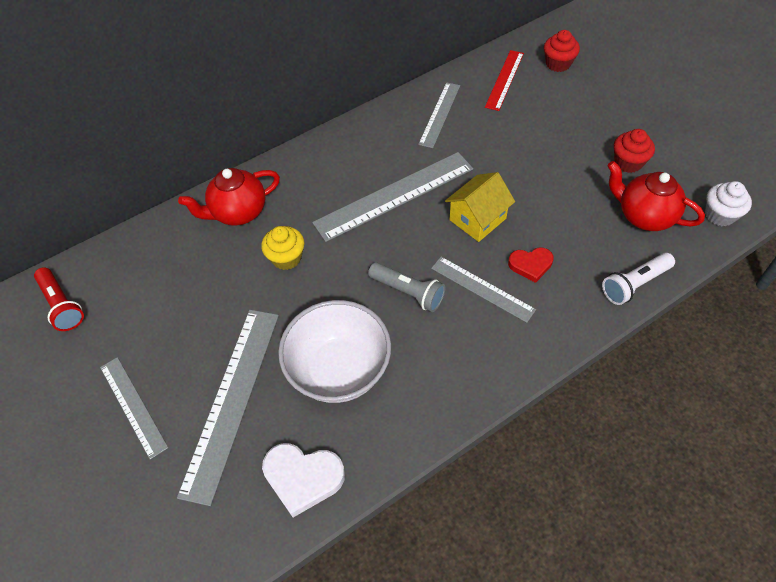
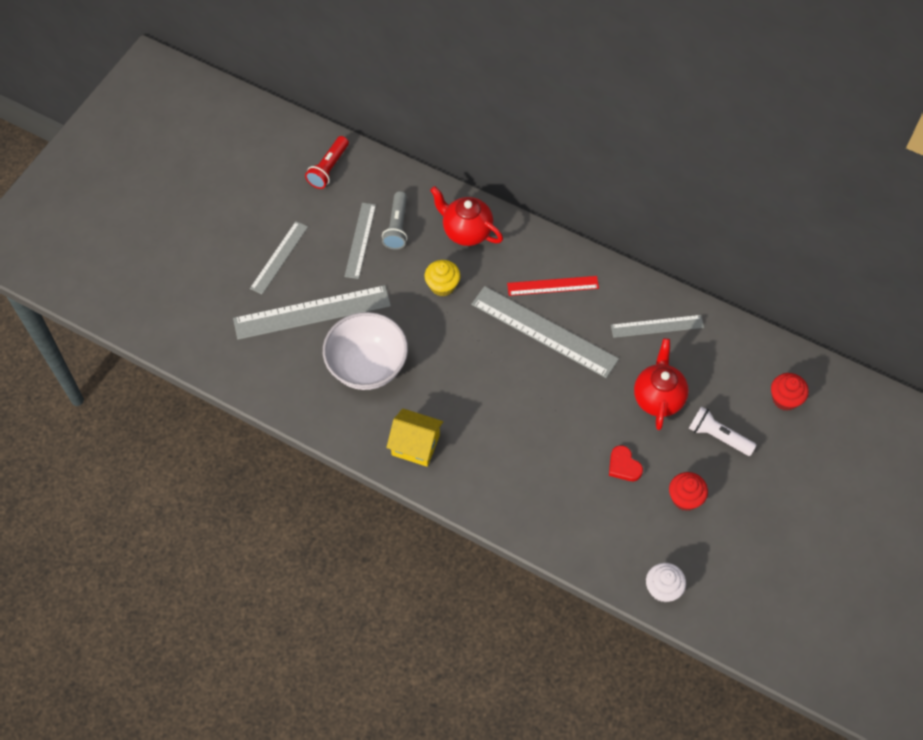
camera: 60 degrees right, 5 degrees up
(303, 478) = (280, 382): white heart -> none
(408, 292) = (455, 382): grey flashlight -> grey flashlight (397, 227)
(477, 219) = (553, 402): yellow house -> yellow house (415, 445)
(482, 289) = (485, 432): grey ruler -> grey ruler (360, 240)
(504, 79) = (734, 361): red ruler -> red ruler (553, 285)
(530, 265) = (527, 458): red heart -> red heart (624, 466)
(634, 284) = (549, 540): white flashlight -> white flashlight (718, 436)
(644, 216) = (627, 528): red teapot -> red teapot (658, 398)

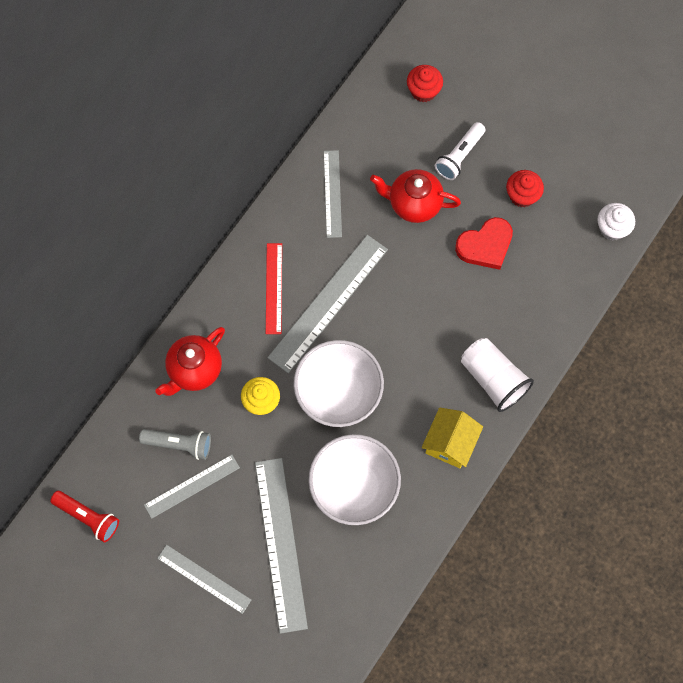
camera: 85 degrees left, 10 degrees up
(360, 240) = (192, 486): grey ruler -> grey ruler turned 45 degrees counterclockwise
(456, 347) = (338, 393): none -> white bowl
(483, 480) = (493, 379): none -> white cup
(624, 466) = (485, 246): red heart -> red heart, size x1.56

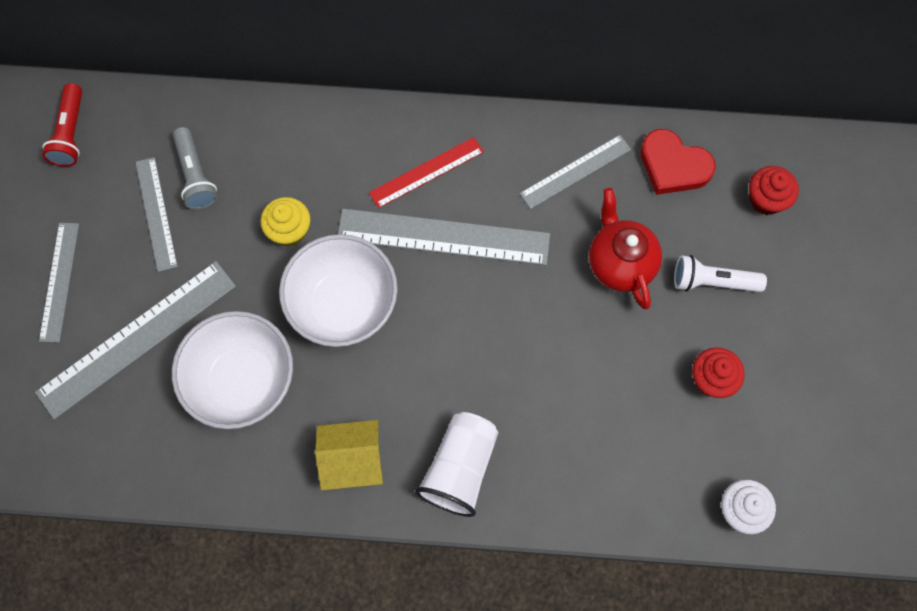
camera: 60 degrees right, 0 degrees up
(192, 486) = (156, 213): grey ruler -> grey ruler turned 45 degrees clockwise
(194, 370) = (286, 145): red teapot -> none
(485, 246) = (620, 370): red heart -> red heart (673, 166)

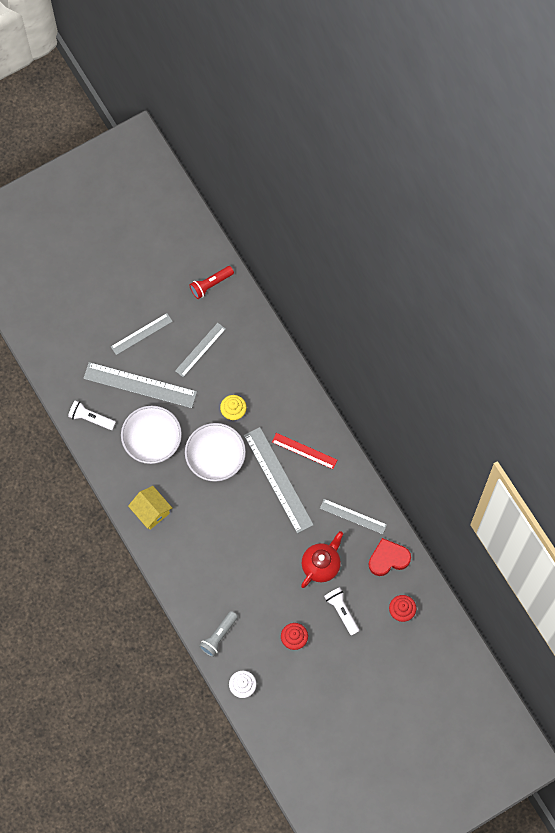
camera: 55 degrees right, 0 degrees up
(128, 452) = (91, 418): none -> white flashlight
(196, 175) = (230, 353): grey flashlight -> grey flashlight (218, 636)
(460, 468) = (178, 558): white cup -> none
(673, 166) = (388, 558): red heart -> red heart turned 75 degrees clockwise

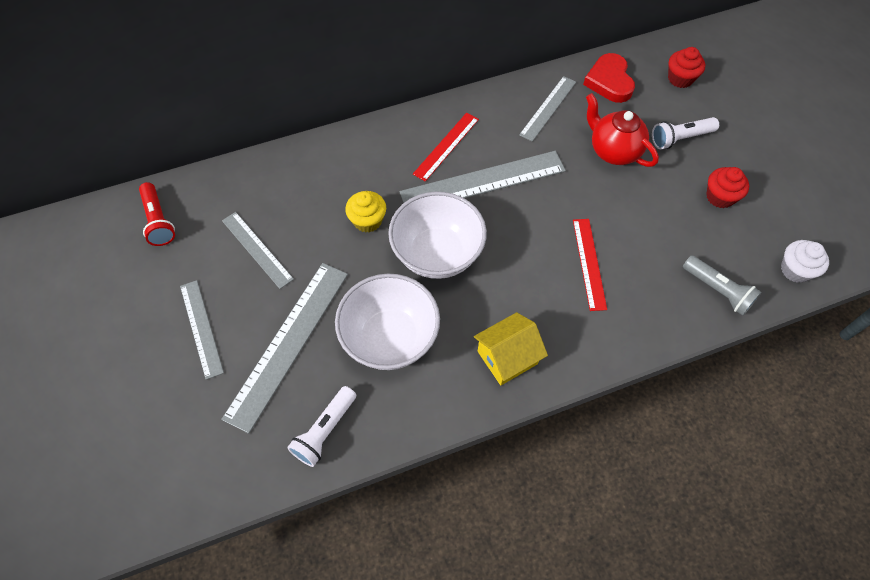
camera: 80 degrees left, 10 degrees down
(225, 555) = (589, 263): none -> red ruler

